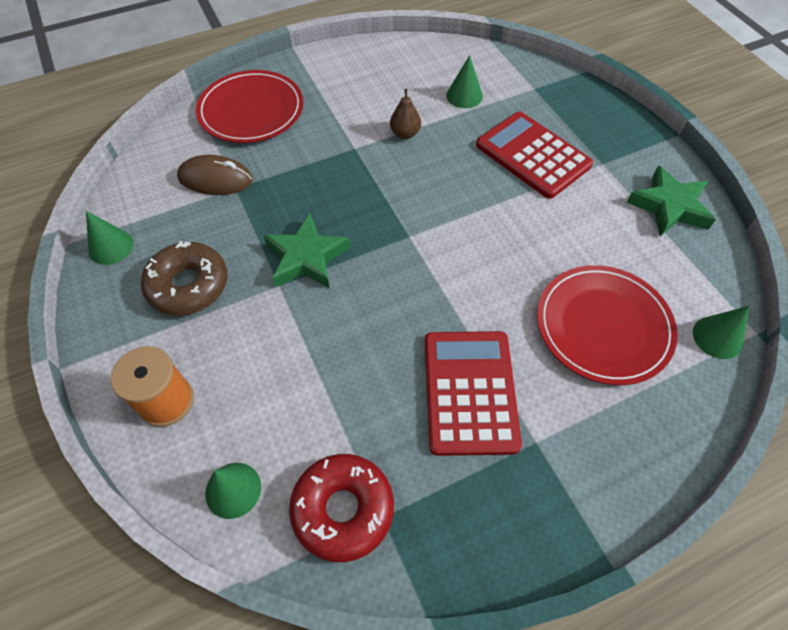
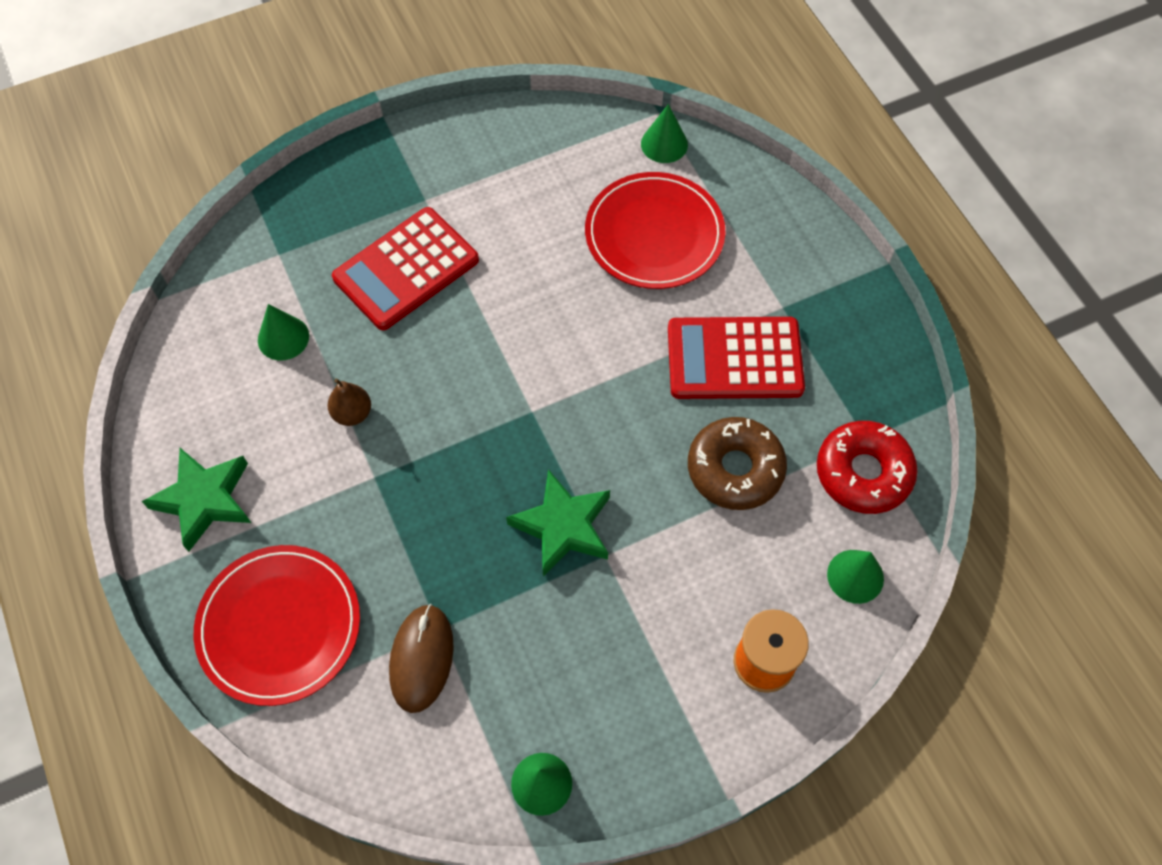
camera: 90 degrees left, 5 degrees up
(188, 285) = (606, 665): brown donut -> brown donut (735, 469)
(669, 207) = (497, 148): green star -> green star (204, 500)

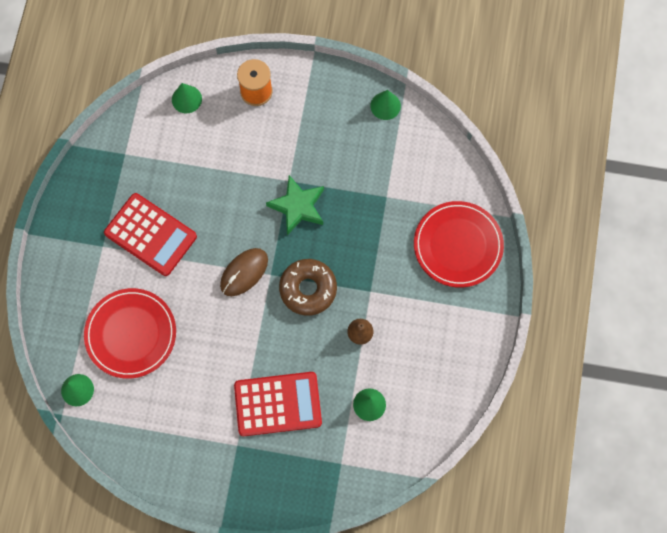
camera: 145 degrees left, 10 degrees up
(204, 500) = (460, 334): green star -> none
(421, 659) = (402, 189): brown mouse -> brown mouse (244, 272)
(735, 469) = (197, 180): brown donut -> brown donut (308, 289)
(863, 473) = (141, 139): red donut -> none

